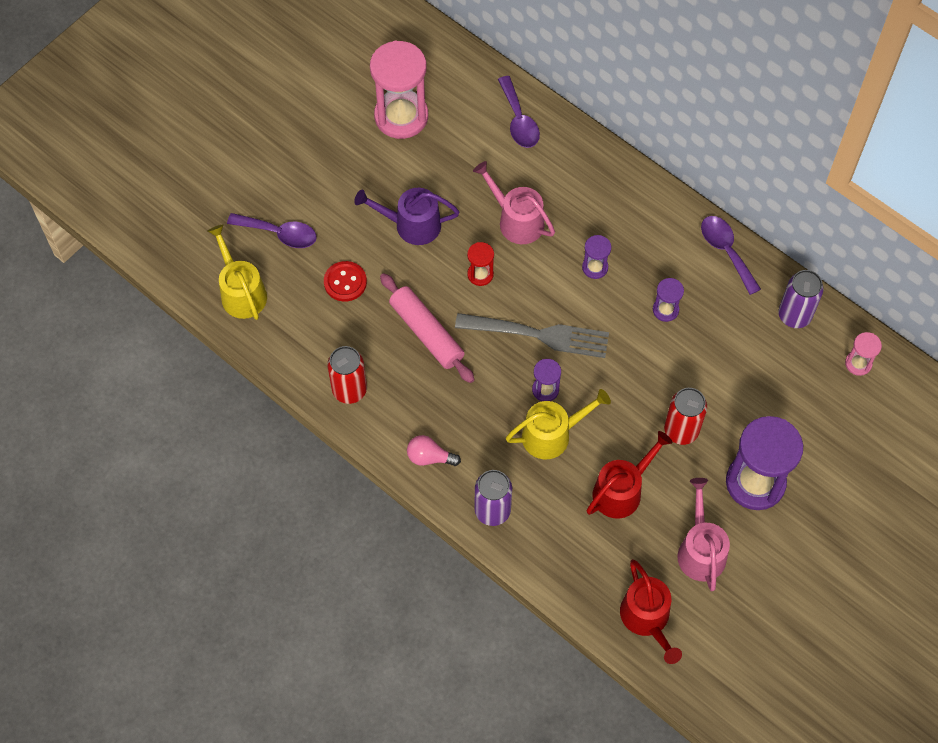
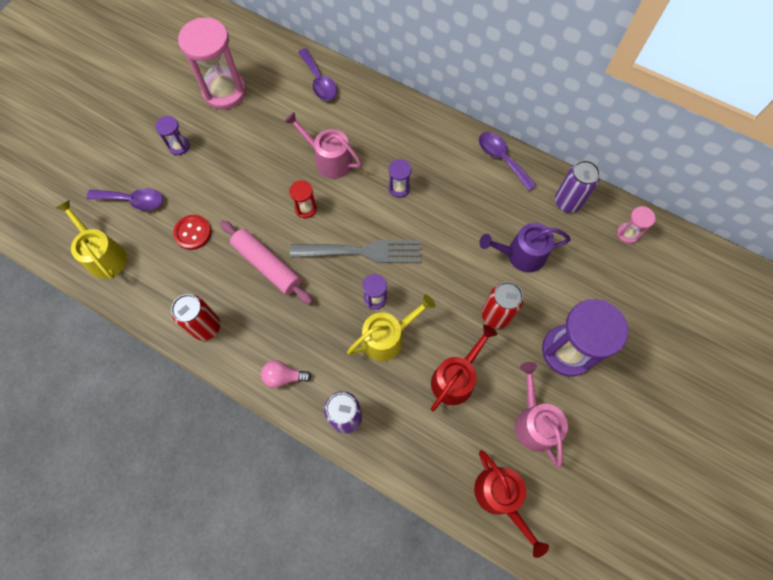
camera: 10 degrees left, 5 degrees up
(412, 225) = (243, 176): purple watering can -> purple watering can (521, 255)
(665, 310) = (463, 214): purple hourglass -> purple hourglass (179, 146)

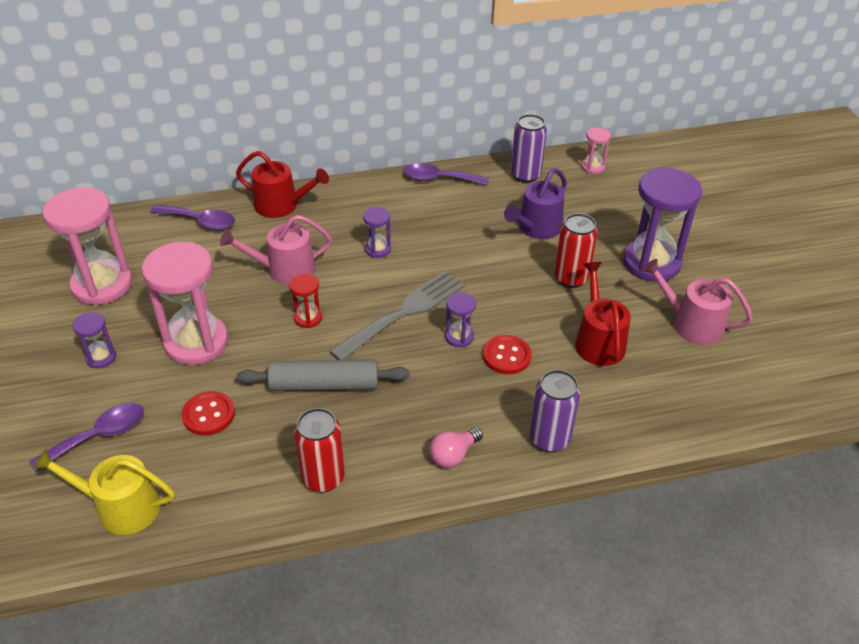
camera: 45 degrees left, 25 degrees down
(232, 176) = (196, 342): none -> pink hourglass
(267, 265) = (324, 384): pink rolling pin -> grey rolling pin
(387, 337) = (506, 356): yellow watering can -> red button
(500, 496) = (737, 390): red watering can -> red watering can (281, 205)

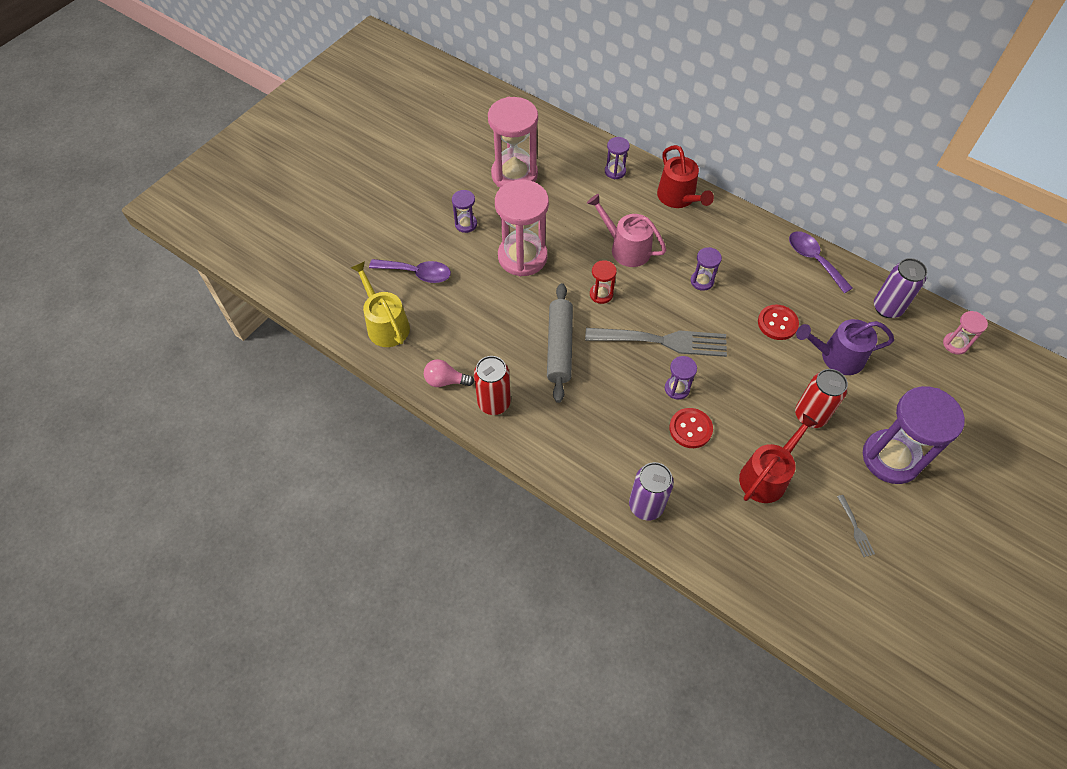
camera: 50 degrees right, 15 degrees up
(200, 222) = (615, 171): purple spoon -> purple hourglass
(208, 414) = (480, 309): red button -> red button (777, 323)
(324, 384) = (560, 347): grey rolling pin -> grey rolling pin turned 45 degrees clockwise
(453, 455) = (577, 459): pink light bulb -> pink light bulb (445, 381)
(691, 324) = (855, 528): pink watering can -> grey fork

